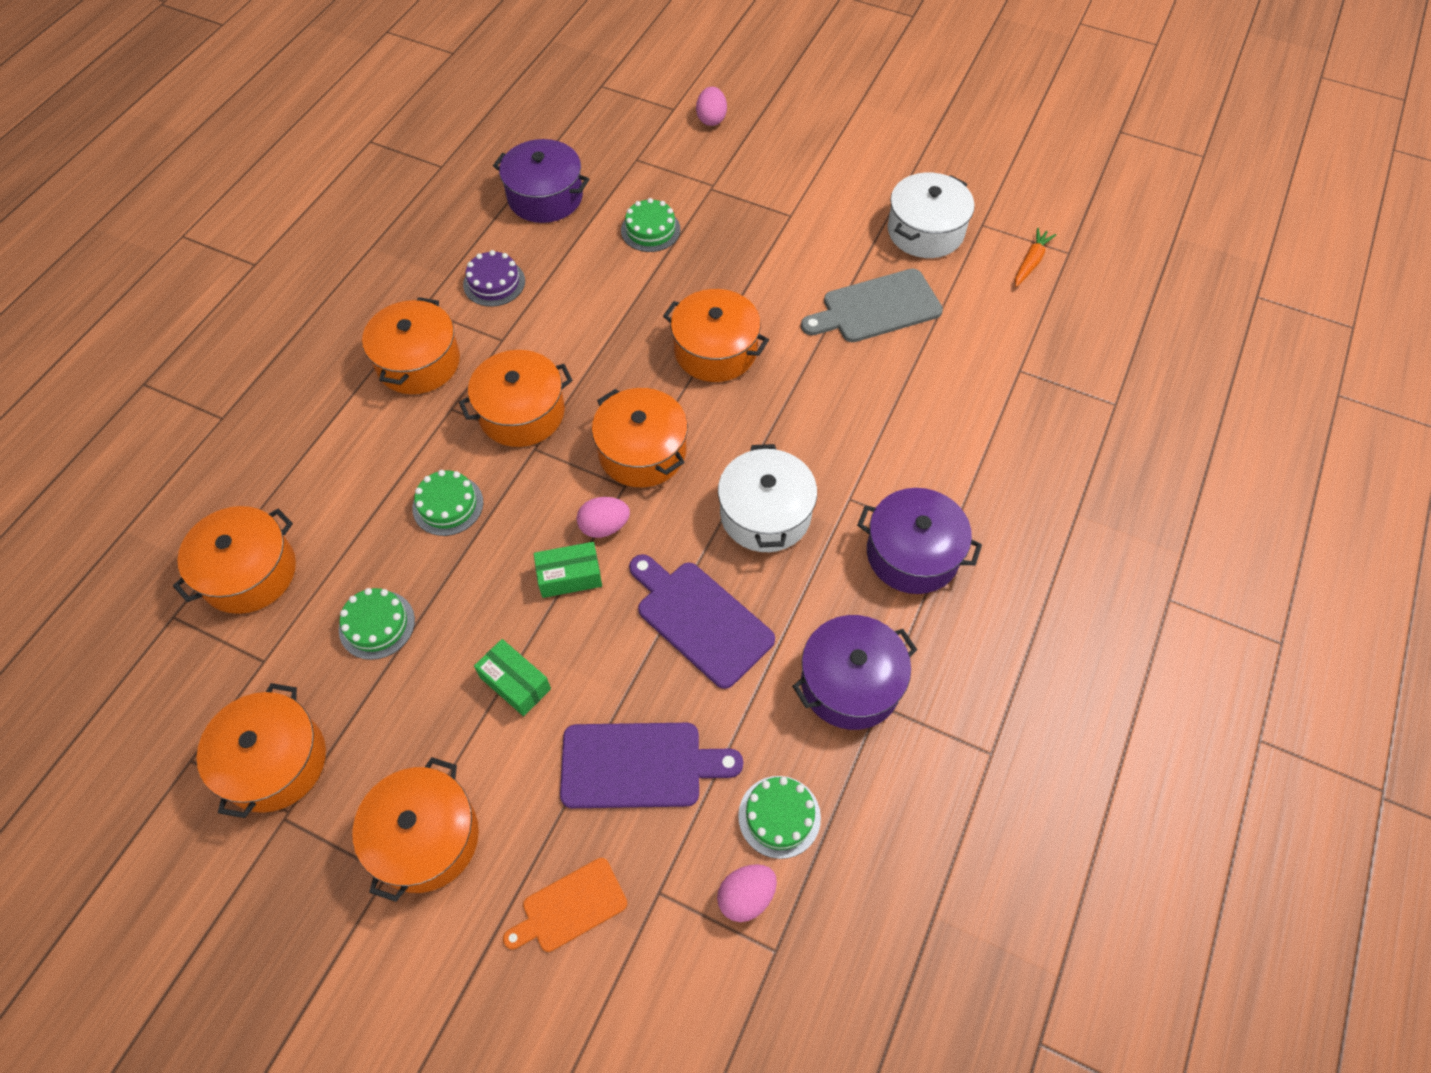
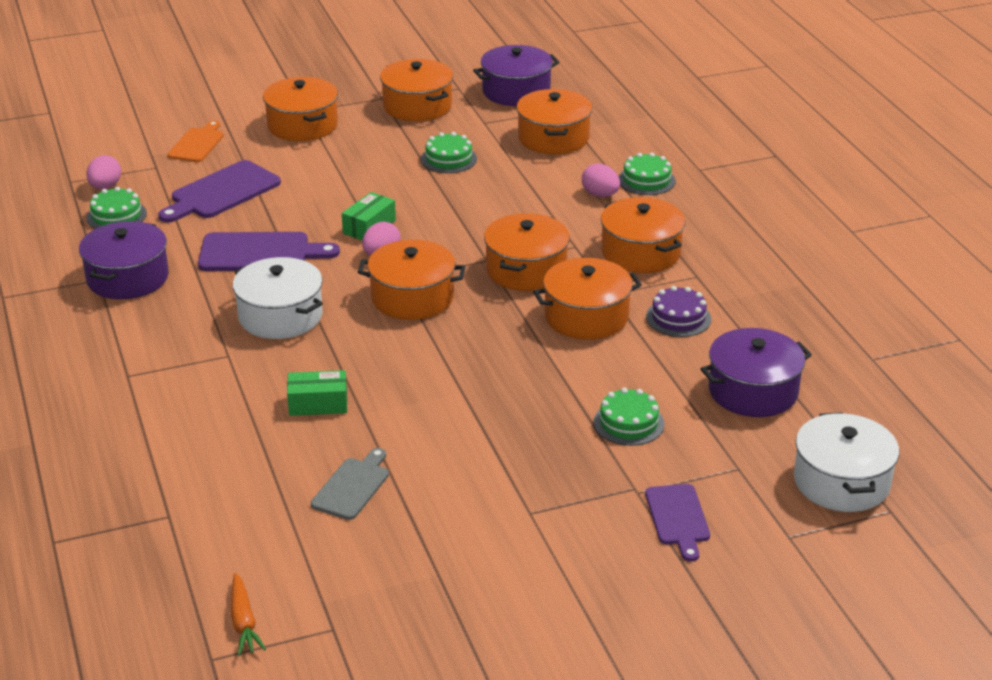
camera: 135 degrees right, 25 degrees down
(448, 505) = (494, 212): green cake -> green cake (646, 180)
(515, 683) = (336, 181): green box -> green box (318, 404)
(711, 119) = (738, 552): pink egg -> pink egg (600, 195)
(713, 156) = (678, 518): none -> purple cutting board
(715, 350) = (446, 378): orange pot -> orange pot (586, 316)
(876, 308) = (352, 486): grey cutting board -> grey cutting board, size x0.64
(912, 553) = (147, 353): purple pot -> purple pot (516, 91)
(925, 231) = (384, 583): white pot -> white pot (841, 482)

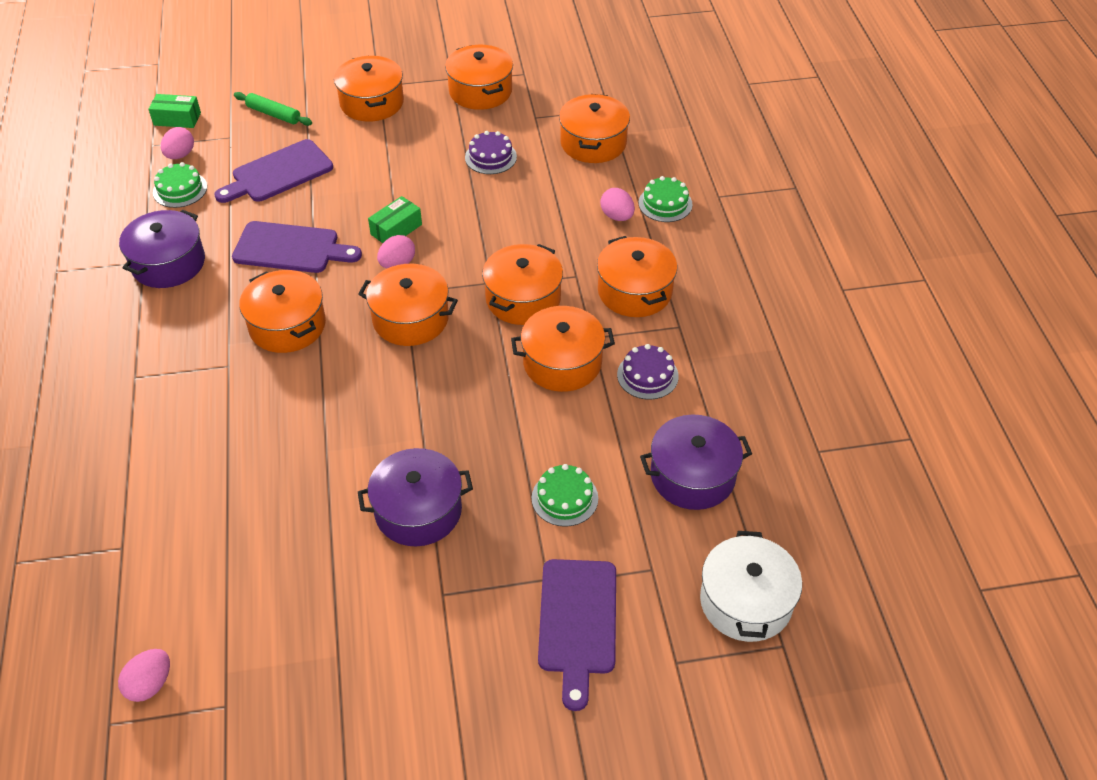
camera: 10 degrees right, 15 degrees up
(197, 144) = (273, 114): orange cutting board -> green rolling pin
(244, 621) = (150, 684): orange carrot -> pink egg
(280, 316) = (287, 325): white pot -> orange pot
(318, 404) = (290, 434): green box -> green box (177, 119)
(352, 486) = (292, 537): grey cutting board -> none
(448, 159) = (490, 157): green cake -> purple cake
(516, 91) = (575, 83): purple pot -> purple pot (418, 510)
(678, 518) = (577, 622): purple cutting board -> purple cutting board, size x1.56

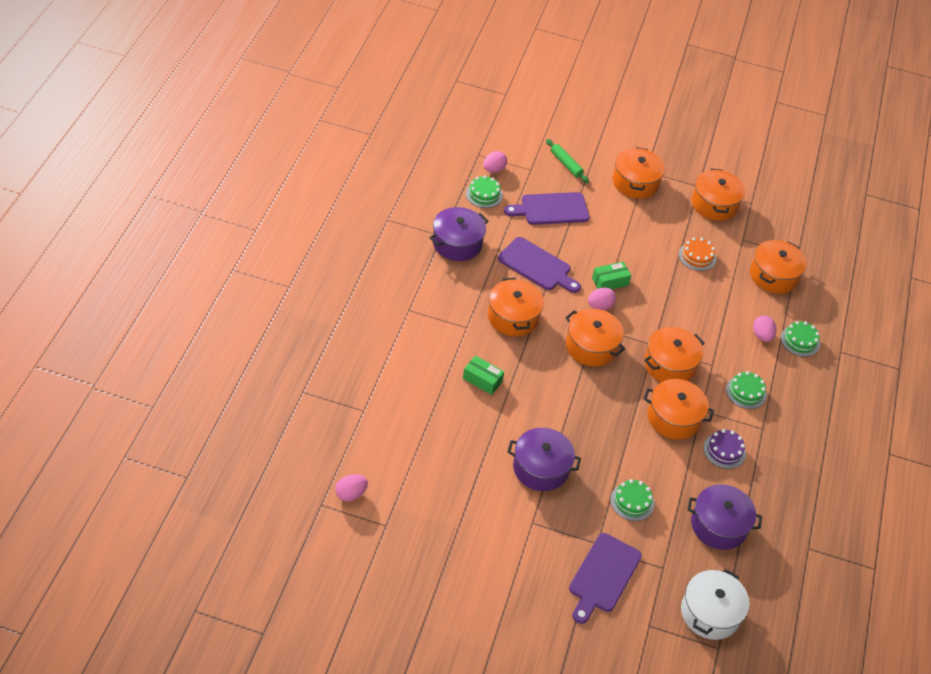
camera: 20 degrees right, 0 degrees up
(177, 119) = (502, 142): green box -> green box (482, 380)
(490, 157) = (697, 256): purple cake -> orange cake
(634, 291) = (746, 392): orange pot -> green cake

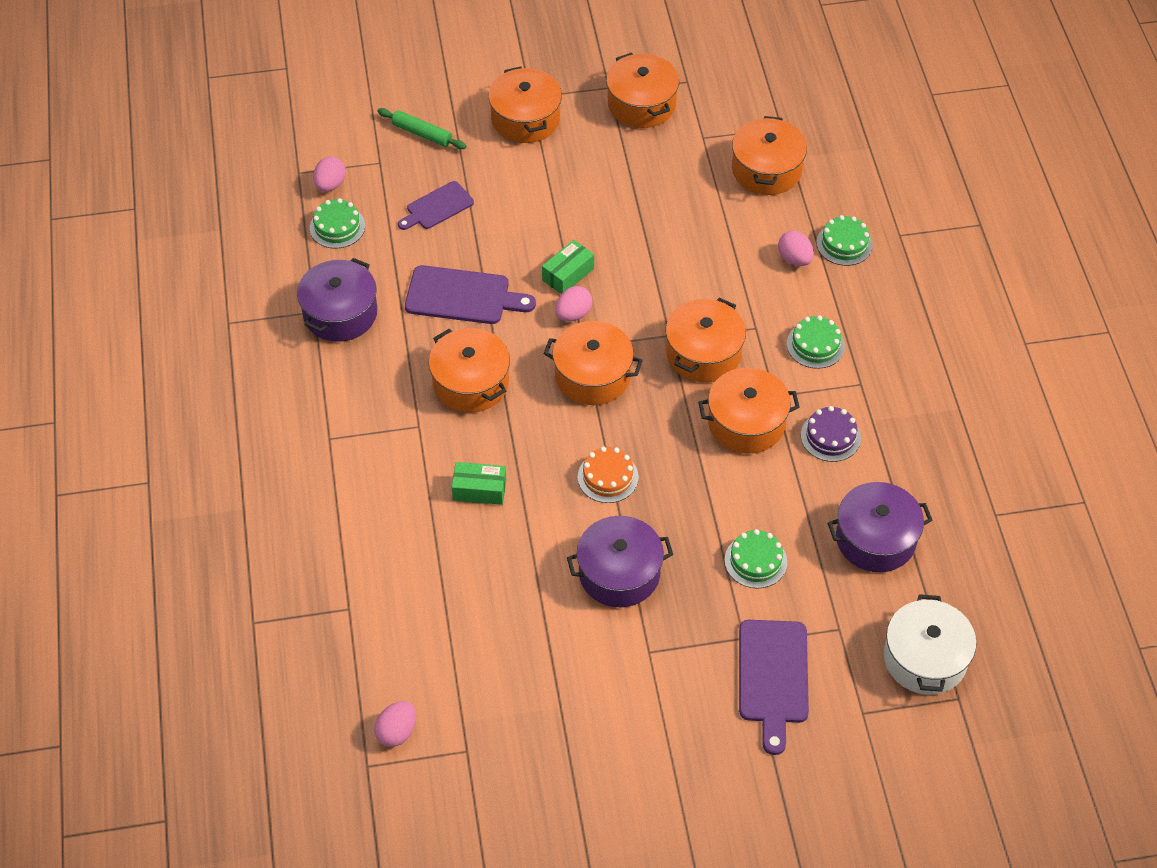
camera: 20 degrees left, 5 degrees up
(551, 209) = (437, 207): purple cutting board -> purple cutting board, size x0.64
(697, 256) = (659, 187): orange cake -> orange cake (608, 477)

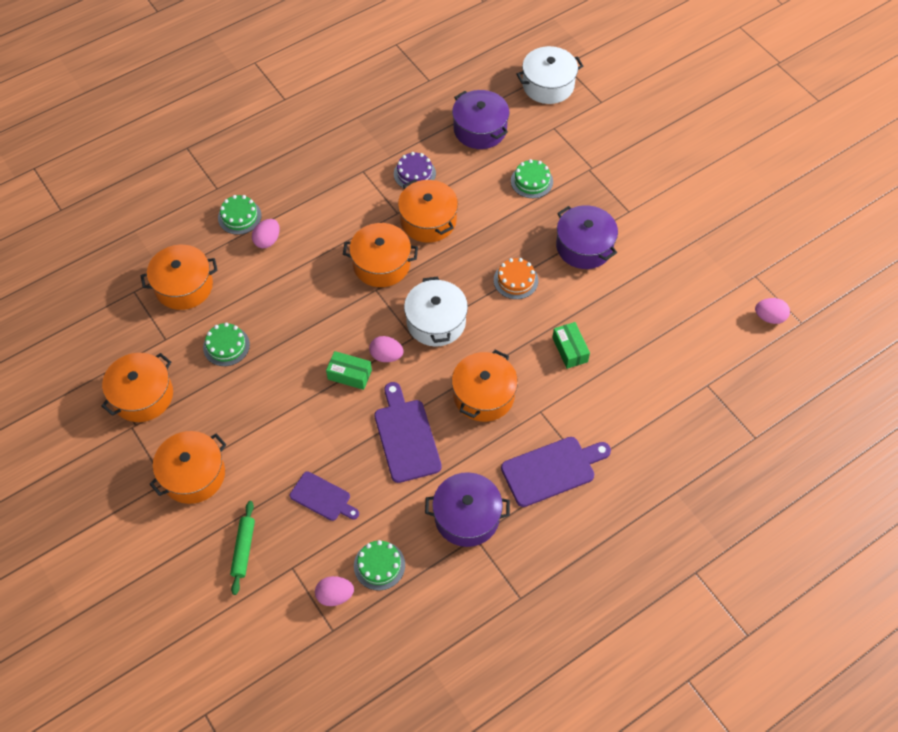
camera: 115 degrees left, 5 degrees up
(592, 375) = (436, 322): orange pot -> white pot
(773, 677) = (605, 147): purple cutting board -> purple cutting board (552, 470)
(815, 345) = (341, 204): green cake -> green cake (226, 346)

